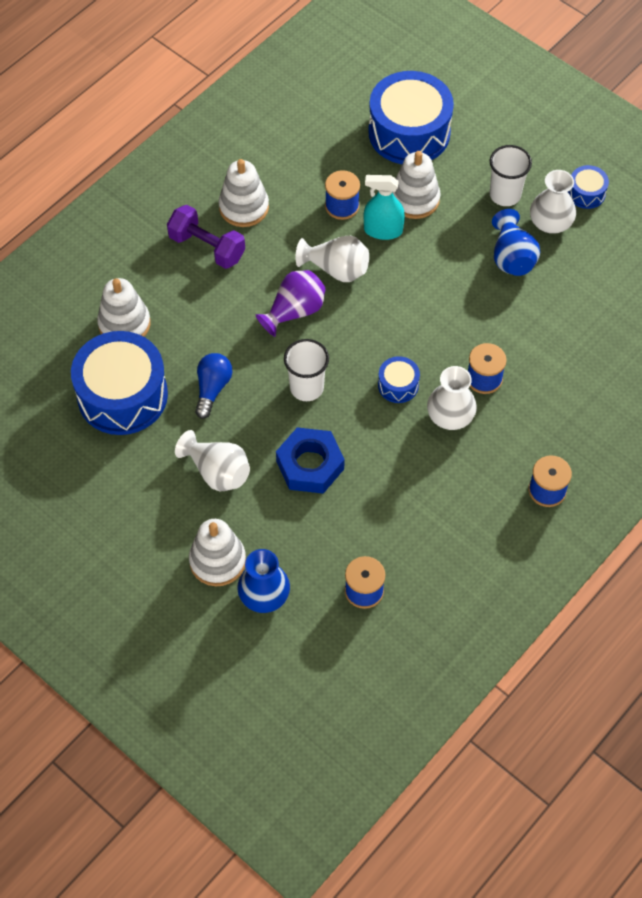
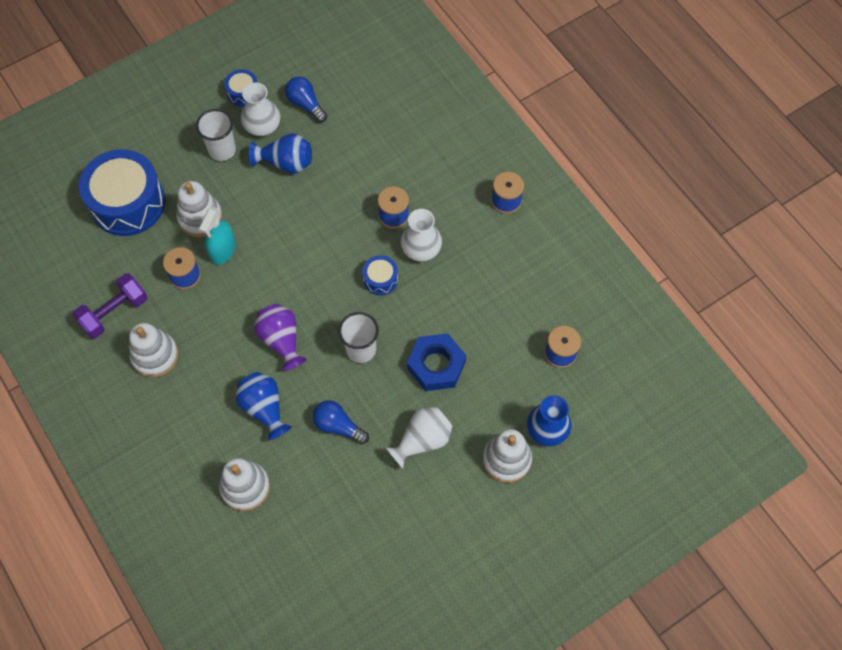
camera: 75 degrees left, 5 degrees up
(122, 395) = (321, 504): blue drum -> none
(207, 247) = (187, 397): purple dumbbell -> purple dumbbell (114, 312)
(213, 317) = (264, 409): none -> blue vase
(336, 269) = (250, 297): white vase -> none
(596, 256) = (306, 104): none -> blue light bulb

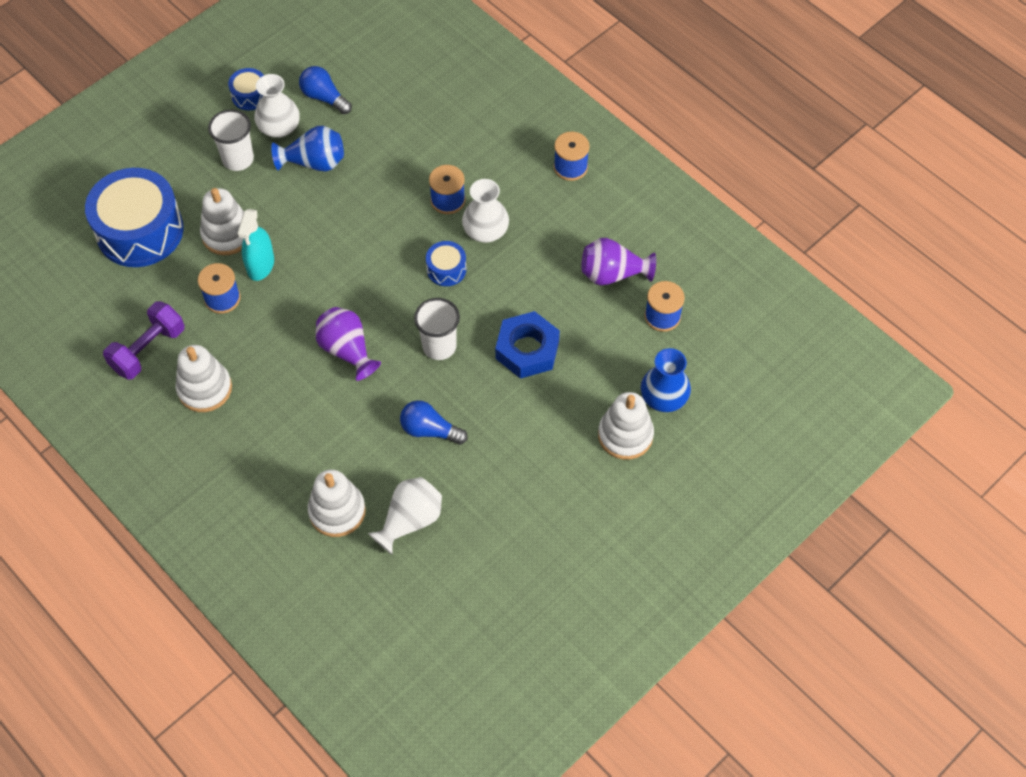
camera: 10 degrees left, 5 degrees down
(264, 409) = (342, 425): blue vase -> none
(422, 440) = (527, 430): white vase -> white vase (410, 521)
(524, 307) = (613, 274): none -> purple vase

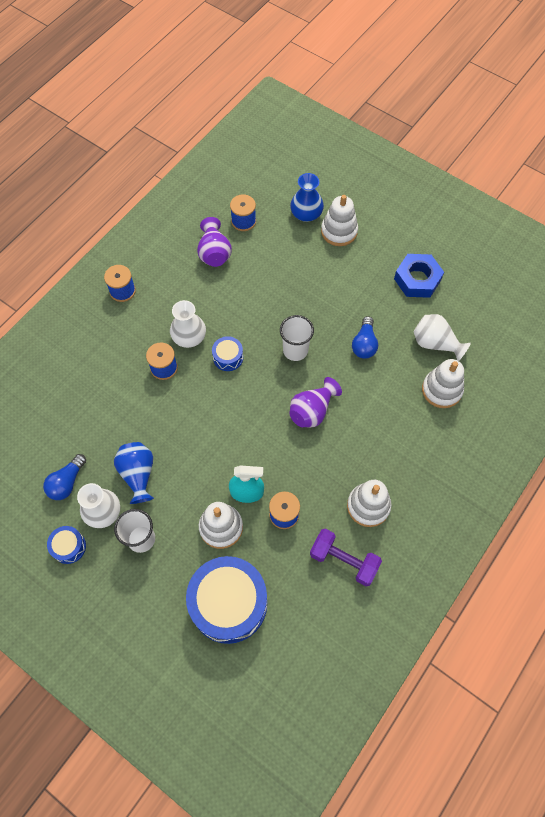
camera: 100 degrees left, 5 degrees up
(527, 350) = (286, 295): blue nut -> blue nut (417, 279)

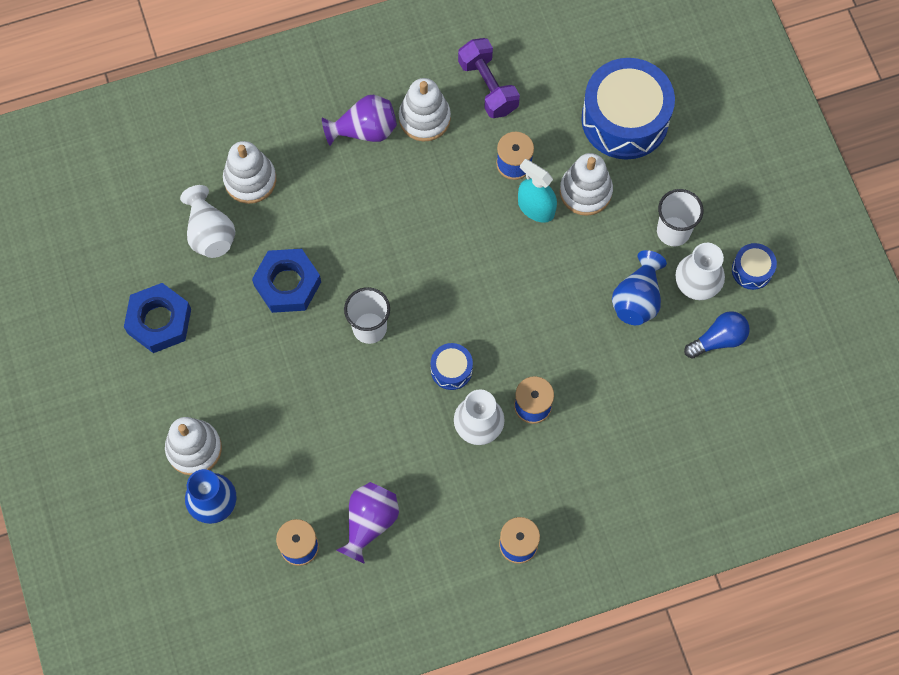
camera: 145 degrees left, 5 degrees up
(312, 411) = (405, 247): purple vase -> purple vase (364, 130)
(364, 344) = (287, 284): blue light bulb -> blue nut

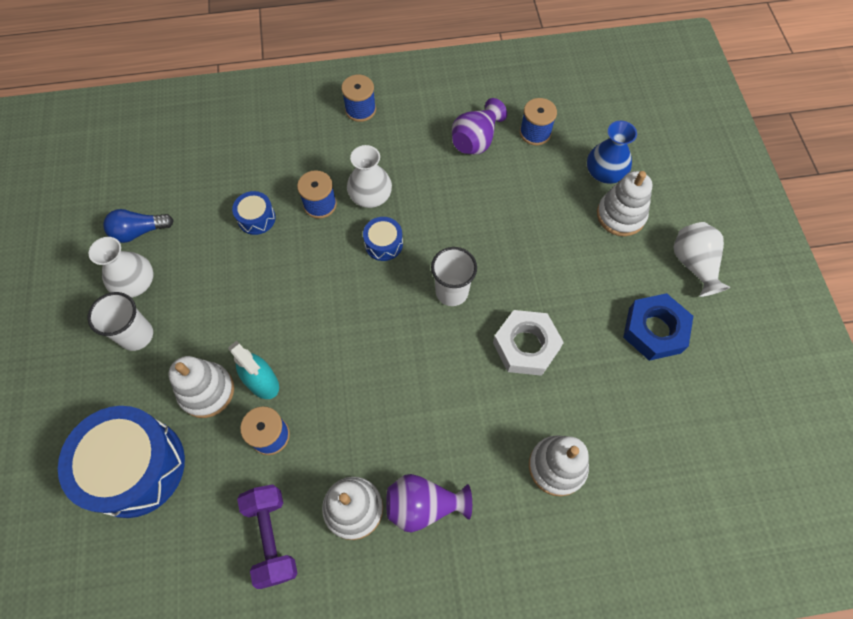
camera: 170 degrees left, 5 degrees down
(210, 233) = (602, 412): white vase -> white vase (693, 265)
(287, 284) = (526, 346): blue nut -> white nut
(637, 299) = (196, 278): blue vase -> none
(752, 270) = (80, 286): blue drum -> blue drum (256, 218)

